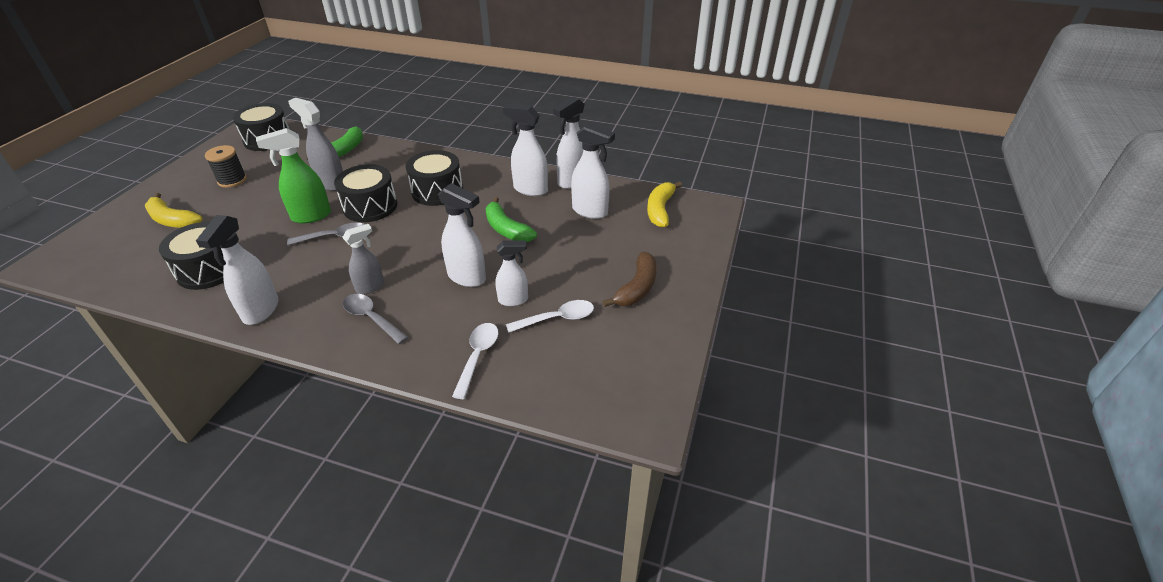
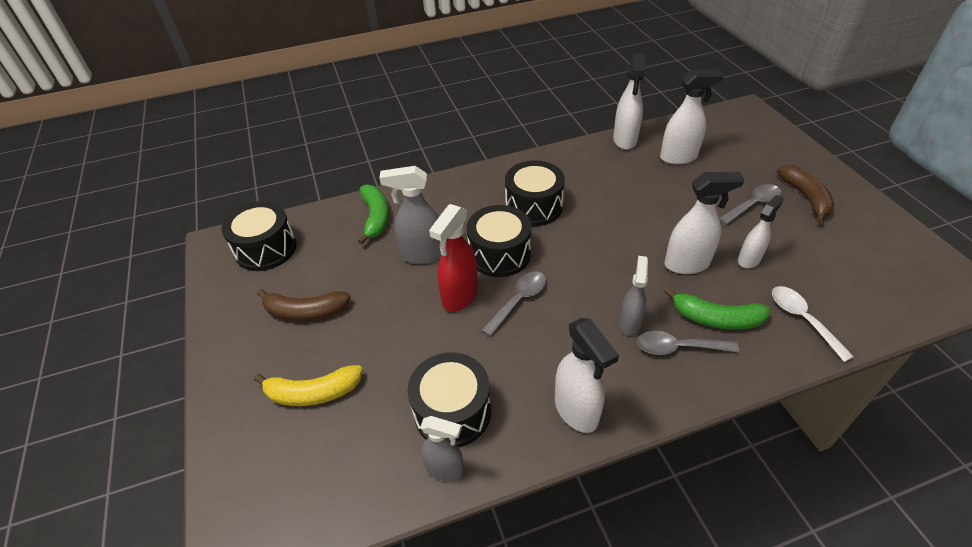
camera: 35 degrees left, 5 degrees up
(161, 292) = (445, 469): none -> grey spray bottle
(232, 180) = (305, 312): black spool -> brown banana
(311, 216) = (459, 296): green spray bottle -> red spray bottle
(506, 229) = (646, 207): green banana -> green banana (716, 319)
(530, 189) = (605, 164): white spray bottle -> none
(557, 319) = (799, 254): white spoon -> none
(585, 269) = (753, 205): none -> grey spoon
(660, 210) = (721, 130): yellow banana -> none

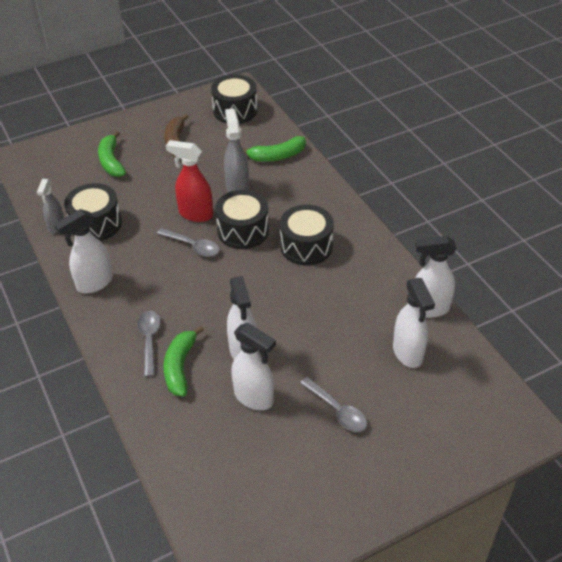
camera: 80 degrees right, 0 degrees up
(313, 393) = (111, 161): yellow banana -> green banana
(630, 323) = (173, 311): grey spray bottle -> none
(749, 259) = (254, 397): white spray bottle -> white spray bottle, size x1.51
(802, 319) = (182, 428): white spoon -> none
(805, 197) = (358, 460): brown banana -> none

